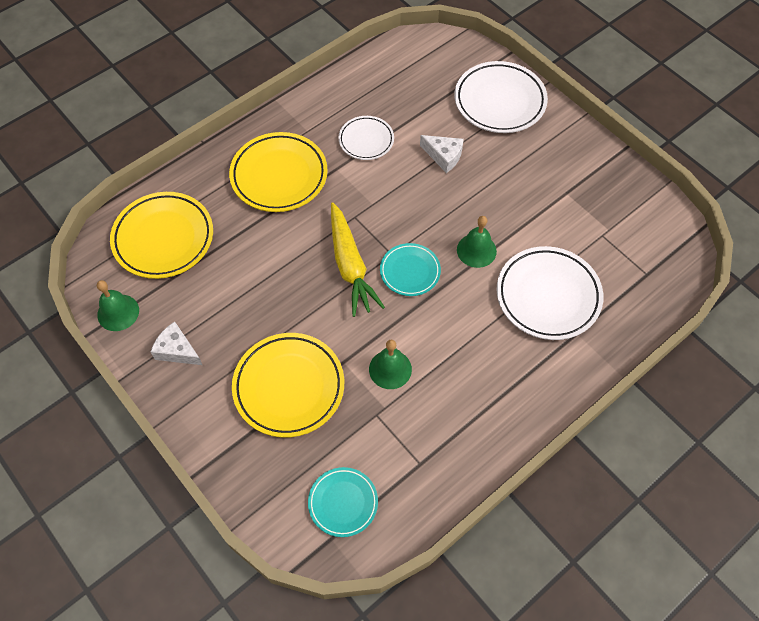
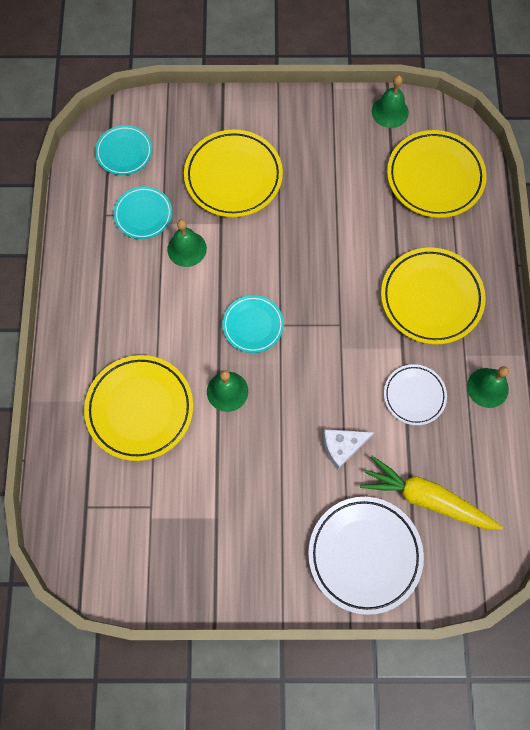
camera: 130 degrees right, 10 degrees up
(177, 350) = (325, 129): white cheese -> none
(320, 105) = (487, 387): none -> green bell
(350, 265) = (297, 287): yellow carrot -> yellow carrot (427, 498)
(390, 430) = (143, 214): none -> turquoise plate
(548, 296) = (140, 409): white plate -> yellow plate

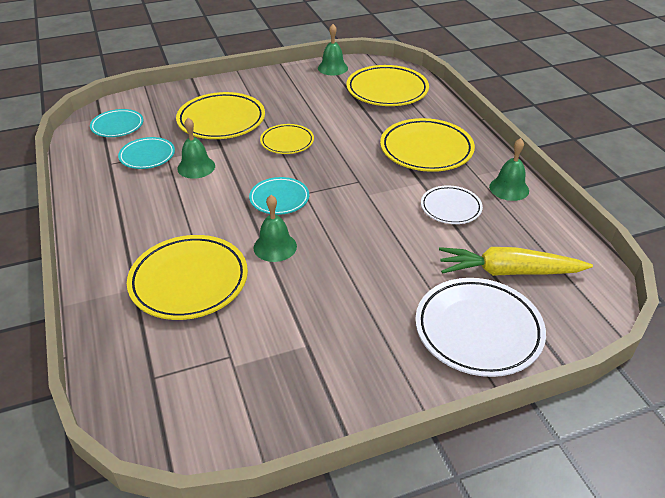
camera: 20 degrees left, 30 degrees down
(290, 237) = (287, 142): none -> yellow plate
(342, 447) = (407, 257): white cheese -> none

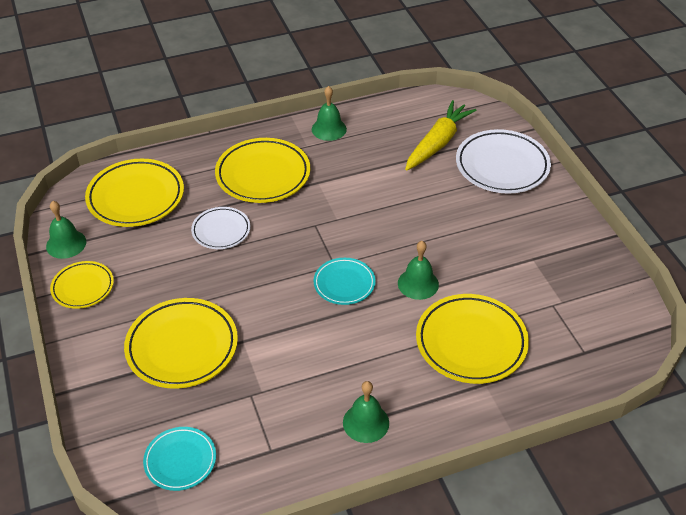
camera: 90 degrees left, 5 degrees up
(147, 156) = (257, 413): turquoise plate -> none
(196, 167) = (284, 360): green bell -> green bell (366, 422)
(287, 142) = (238, 282): yellow plate -> yellow plate (83, 287)
(450, 208) = (357, 166): white plate -> white plate (221, 231)
(509, 272) = (437, 143): yellow carrot -> yellow carrot turned 150 degrees counterclockwise

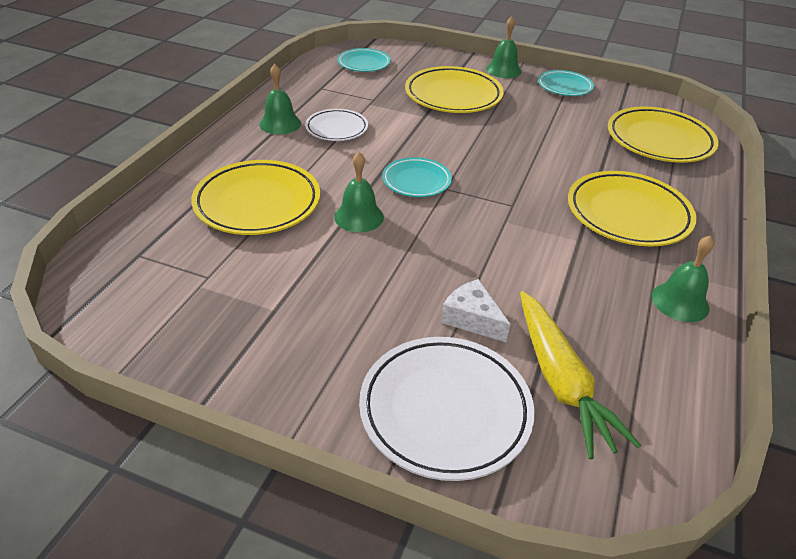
camera: 130 degrees right, 5 degrees down
(66, 244) = (625, 96): green bell -> green bell (503, 70)
(83, 287) = (564, 87): yellow plate -> turquoise plate
(221, 231) = (564, 158): white plate -> white plate (336, 128)
(438, 187) = (472, 319): none -> white cheese

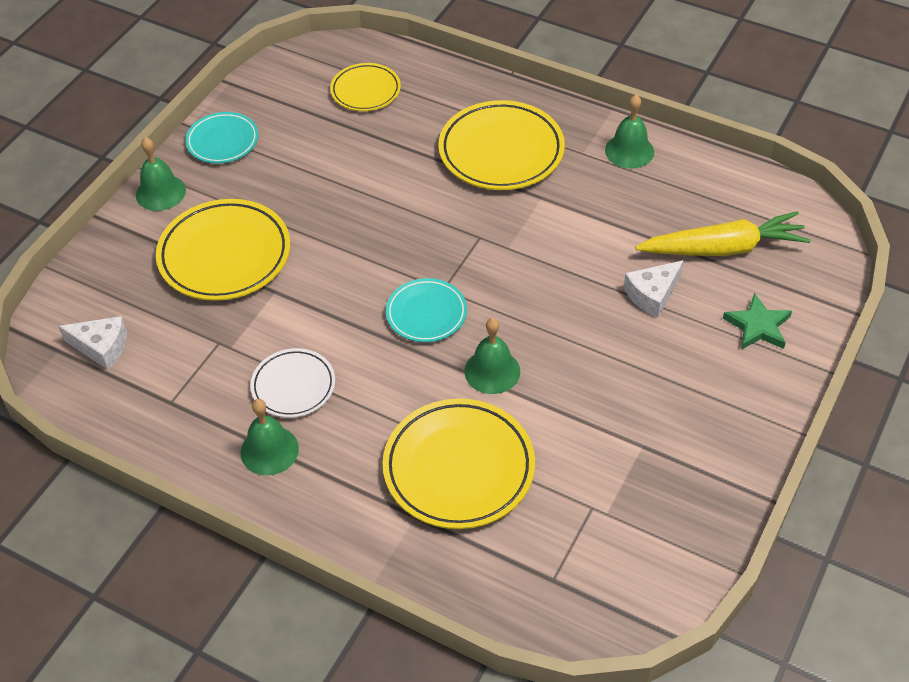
camera: 80 degrees left, 10 degrees up
(364, 63) = (101, 347): turquoise plate -> white cheese
(445, 410) = (758, 326): white plate -> green star
(659, 140) = (365, 91): yellow plate -> yellow plate, size x0.59

